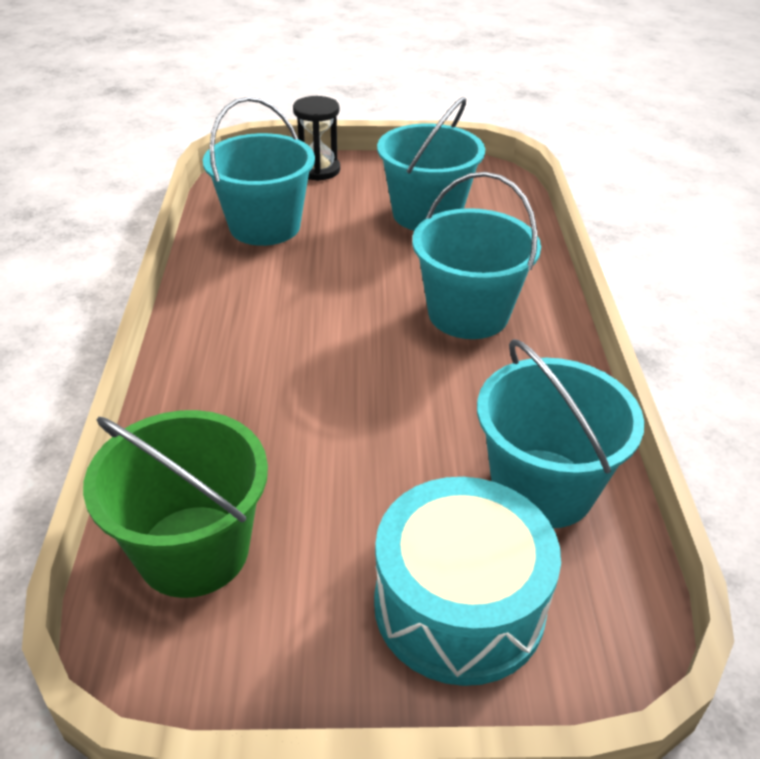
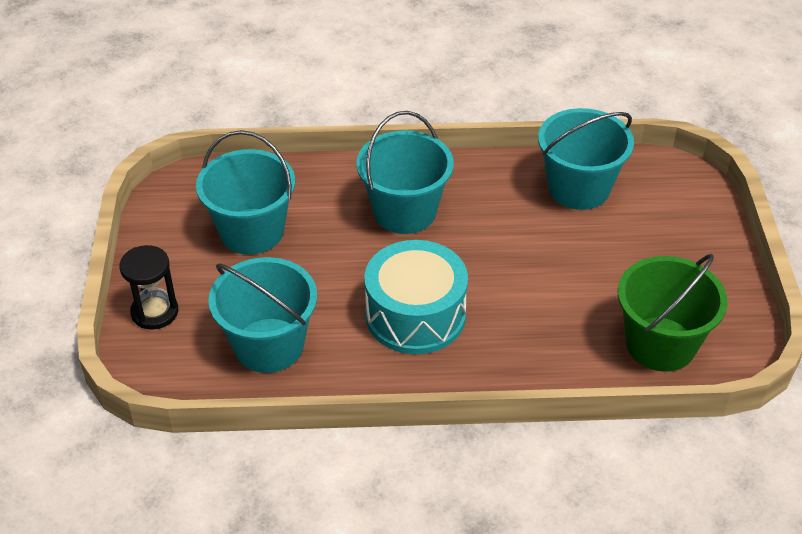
camera: 90 degrees left, 5 degrees up
(459, 605) = (670, 227): turquoise drum -> turquoise drum (415, 315)

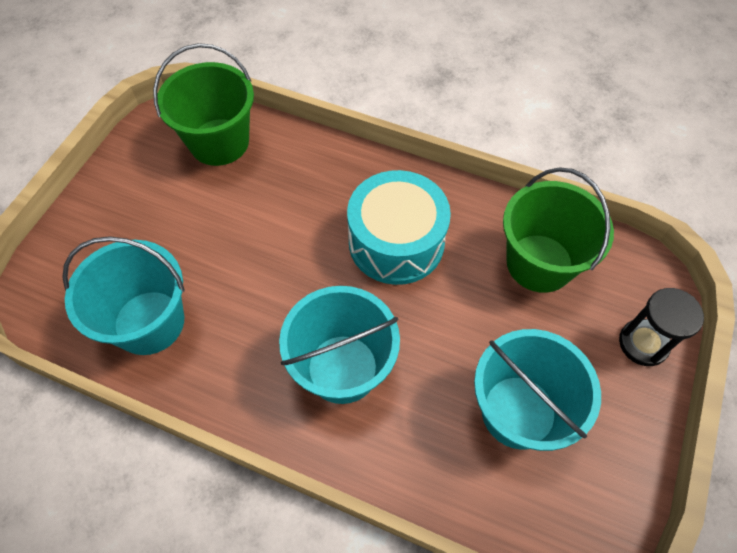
camera: 155 degrees left, 15 degrees up
(269, 345) = (539, 263): turquoise bucket -> green bucket

